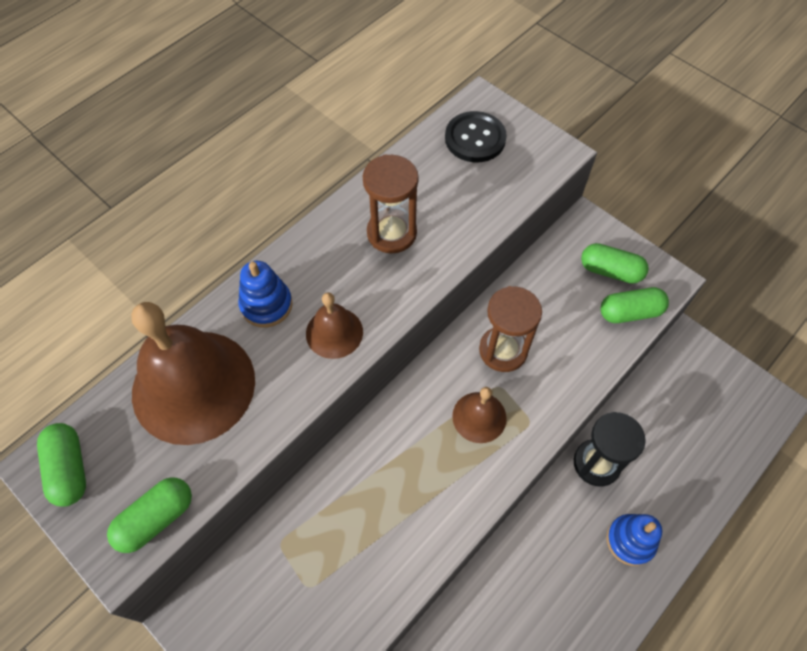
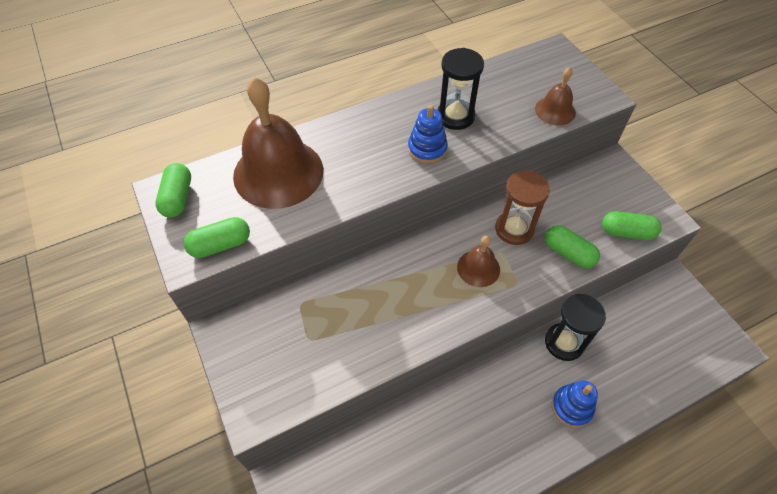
camera: 20 degrees right, 5 degrees down
(266, 305) = (348, 137): blue stacking toy -> blue stacking toy (427, 149)
(334, 332) = (388, 167): brown bell -> brown bell (555, 110)
(391, 233) = (455, 116): brown hourglass -> black hourglass
(475, 138) = (542, 72): black button -> none
(610, 271) = (621, 199): green capsule -> green capsule (568, 253)

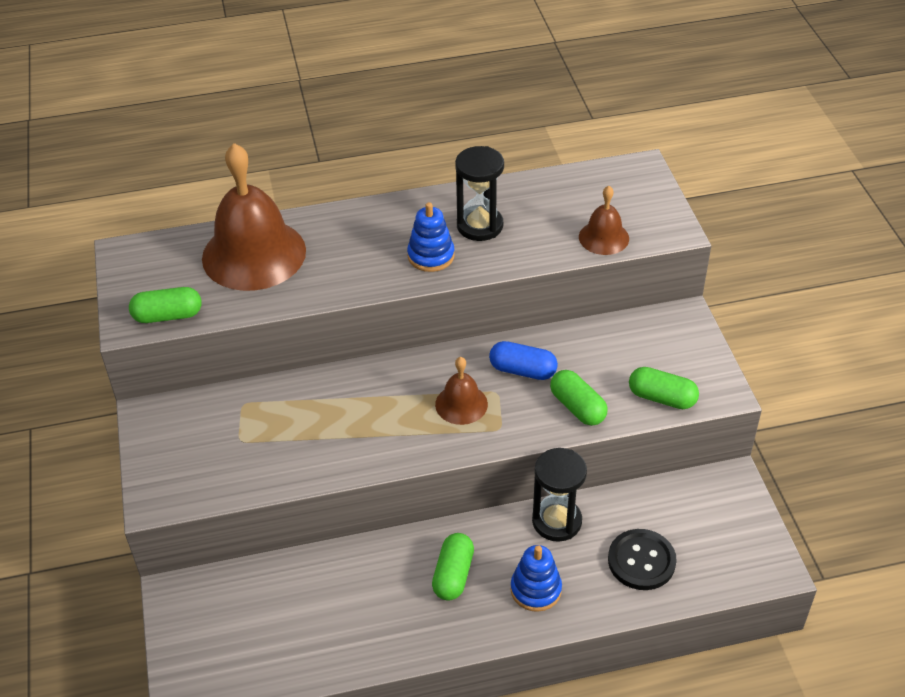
camera: 15 degrees right, 10 degrees down
(178, 198) = (138, 262): green capsule -> green capsule (453, 575)
(514, 229) = (523, 370): brown hourglass -> blue capsule
(638, 363) = (641, 561): none -> black button

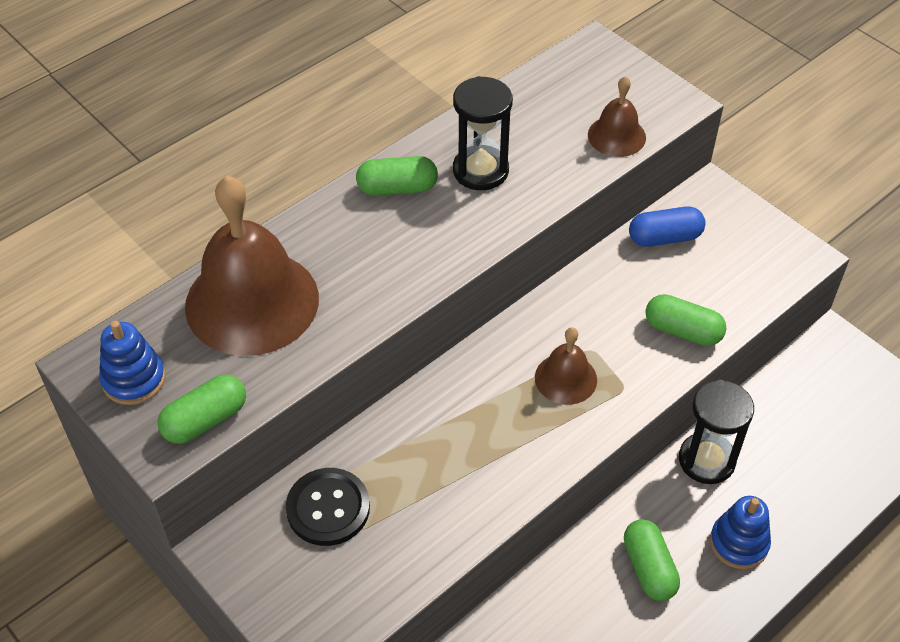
camera: 30 degrees left, 5 degrees up
(431, 256) = (455, 225): blue stacking toy -> blue stacking toy (134, 379)
(523, 370) = (600, 314): blue capsule -> blue capsule (664, 237)
(641, 561) = (813, 463): black button -> black button (328, 508)
(662, 398) = (753, 285): green capsule -> green capsule (397, 188)

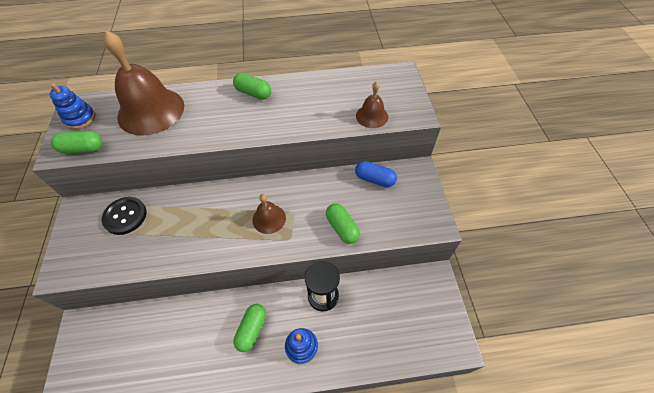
camera: 35 degrees right, 5 degrees up
(480, 171) = (295, 102): black hourglass -> none

